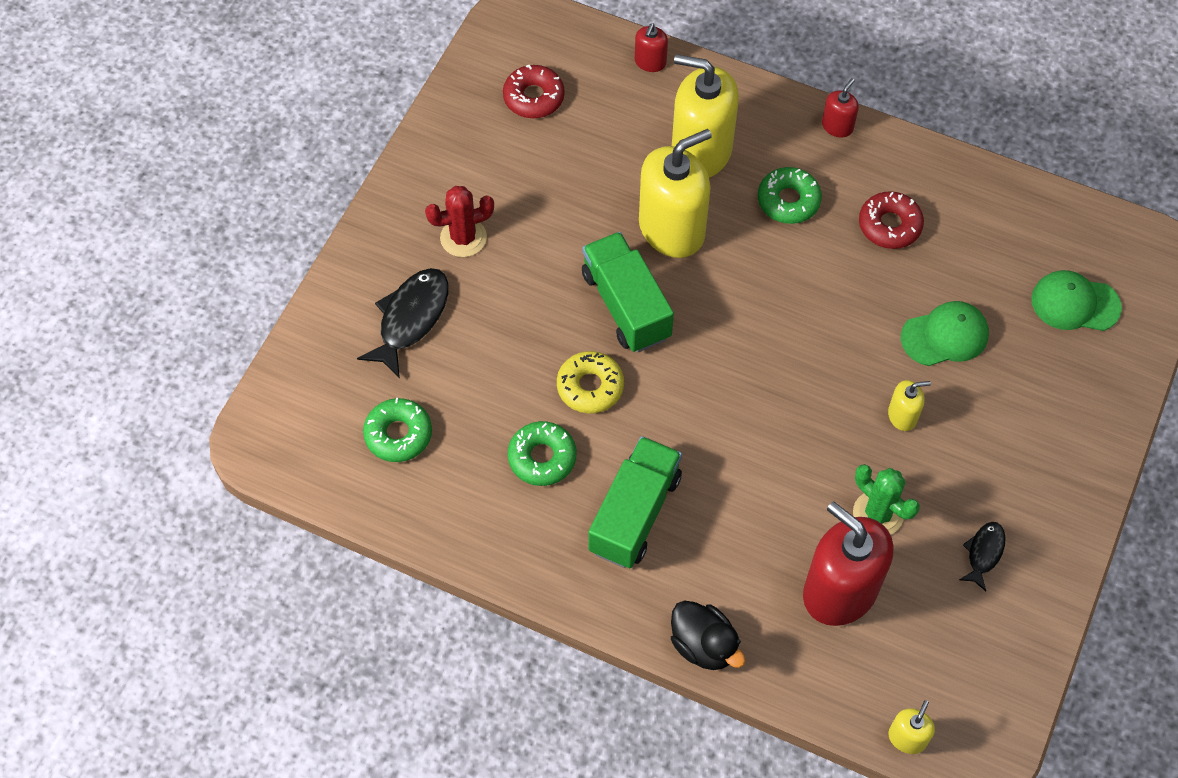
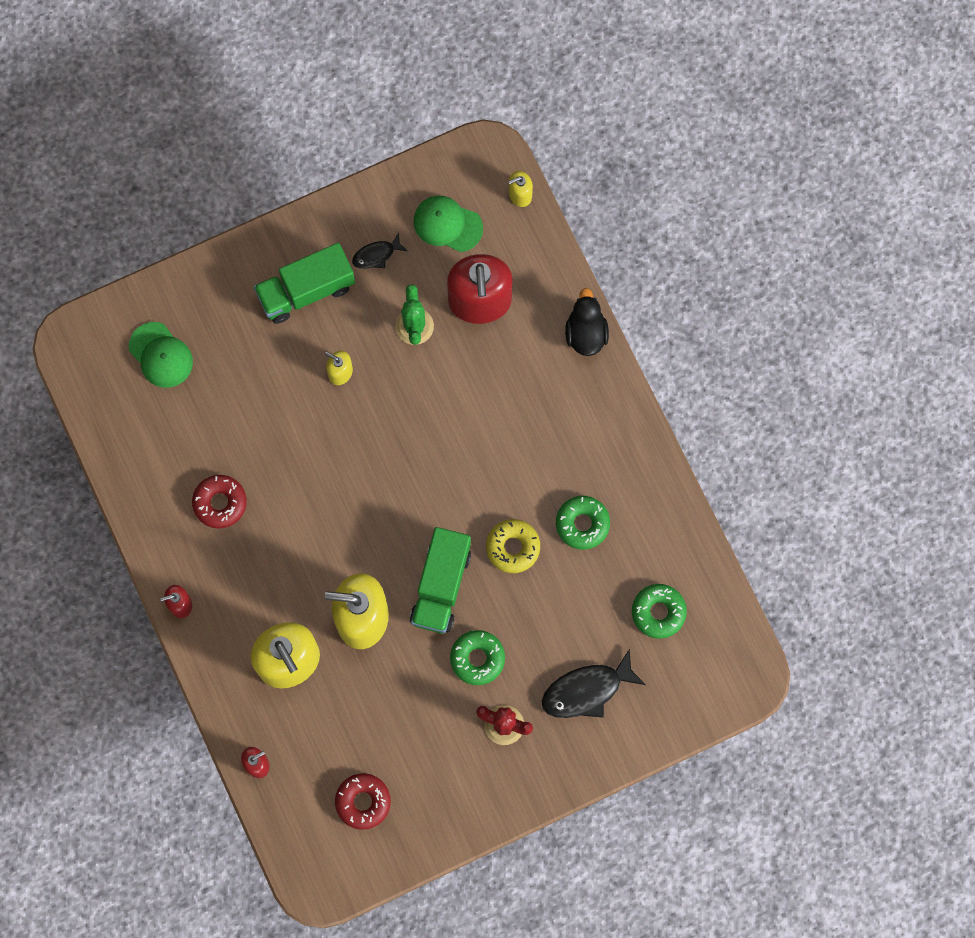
camera: 140 degrees left, 15 degrees up
(635, 513) = (557, 442): green truck -> green truck (306, 290)
(788, 201) = (267, 575): green donut -> green donut (477, 658)
(945, 336) = (262, 400): green cap -> green cap (447, 224)

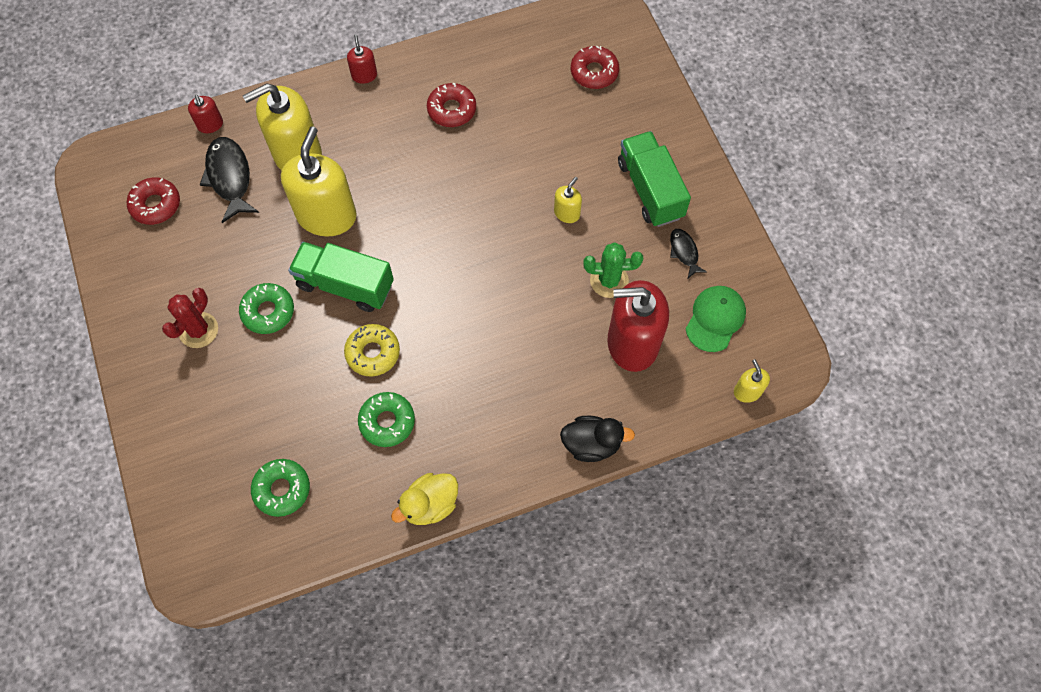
camera: 95 degrees right, 10 degrees down
(161, 355) = (594, 72): green cap -> red donut
(586, 690) = (216, 410): black fish -> black fish (230, 177)
(658, 474) = (430, 505): none -> yellow duck

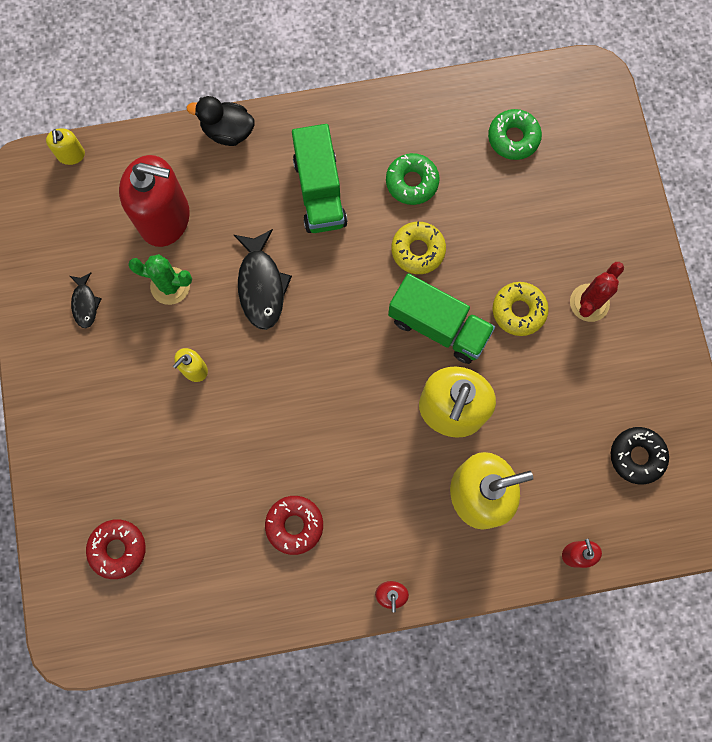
camera: 170 degrees left, 10 degrees up
(156, 205) = (637, 456): red donut -> black donut
(230, 177) = (555, 477): black fish -> black fish (261, 286)
(268, 311) = (518, 311): green donut -> yellow donut
(430, 505) = (382, 104): yellow duck -> none
(650, 190) = (98, 382): green truck -> green truck (319, 192)
(715, 319) = (77, 228): green cap -> none

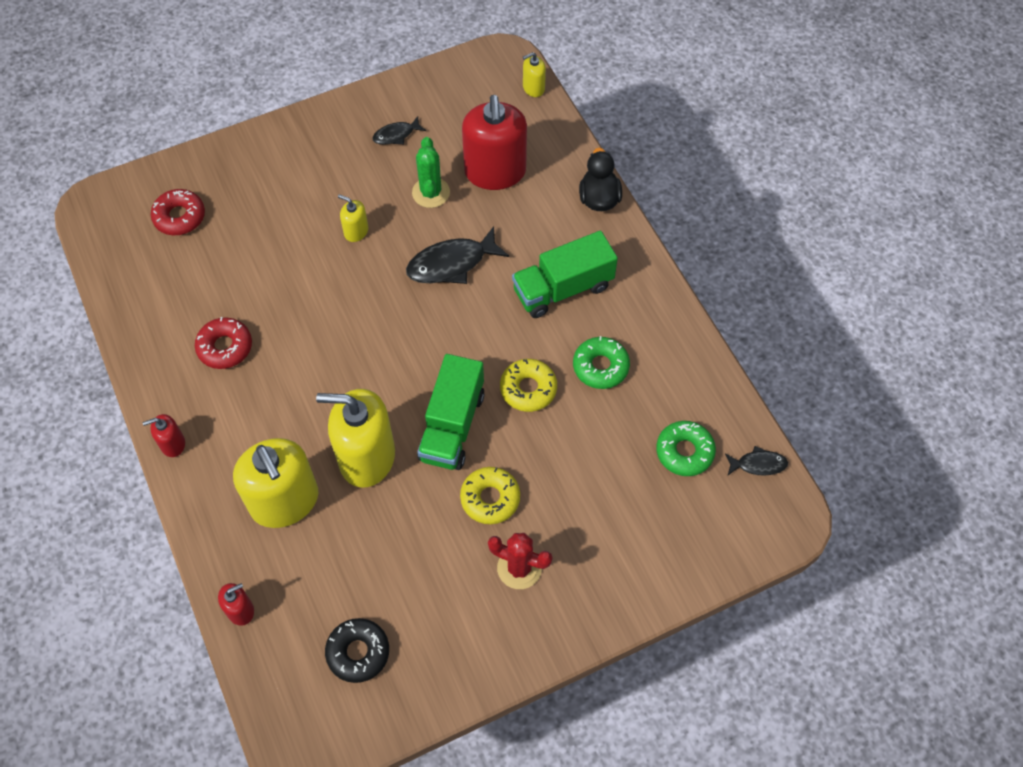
camera: 75 degrees right, 15 degrees down
(539, 84) = (758, 464): none -> black fish

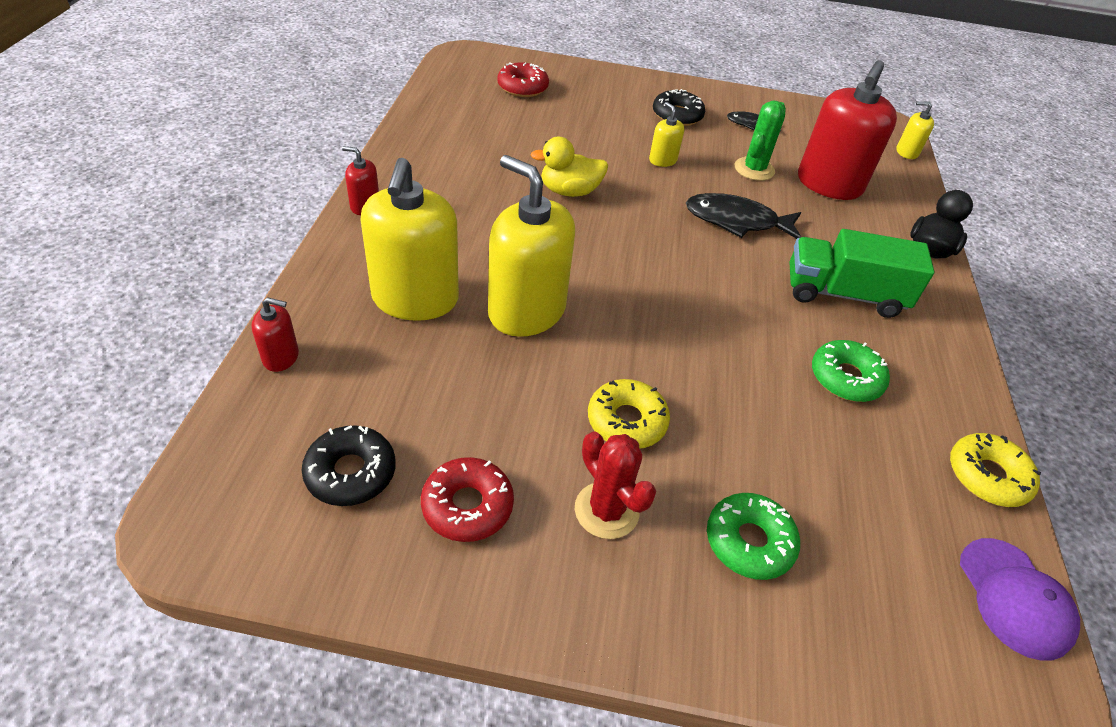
camera: 30 degrees right, 15 degrees down
(225, 347) = (477, 172): red donut -> red donut (467, 506)
(310, 318) = (569, 191): none -> yellow duck
(331, 165) = (677, 115): none -> black donut
(452, 426) = (636, 336): green truck -> none
(528, 389) = (745, 351): yellow donut -> yellow donut (987, 476)
(684, 452) = (909, 520): green donut -> green donut (749, 542)
(758, 464) = (1014, 598): black fish -> purple cap

